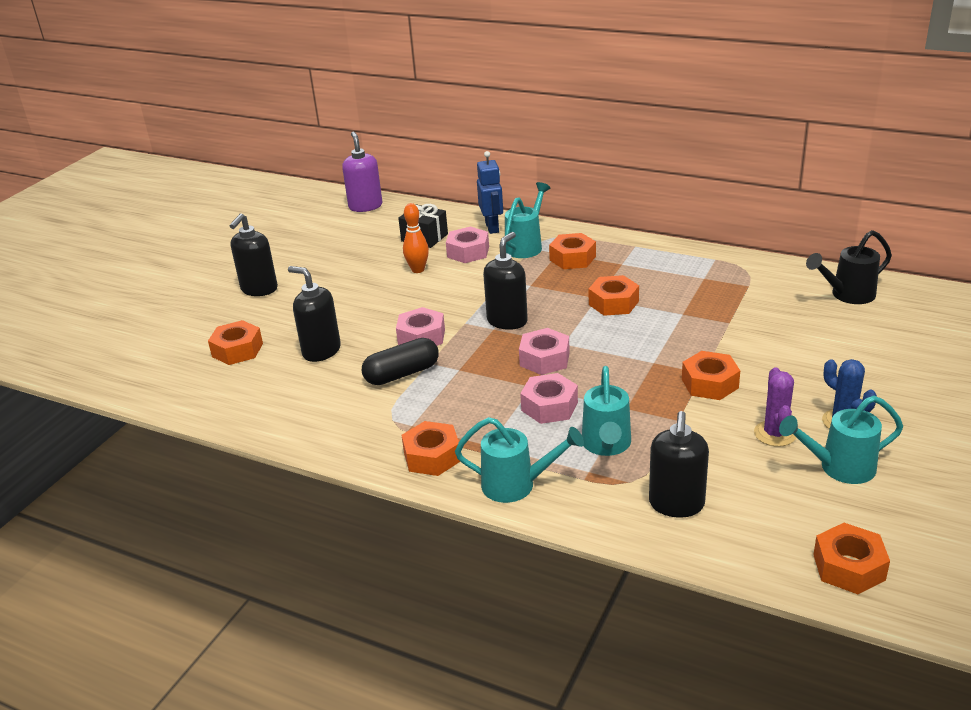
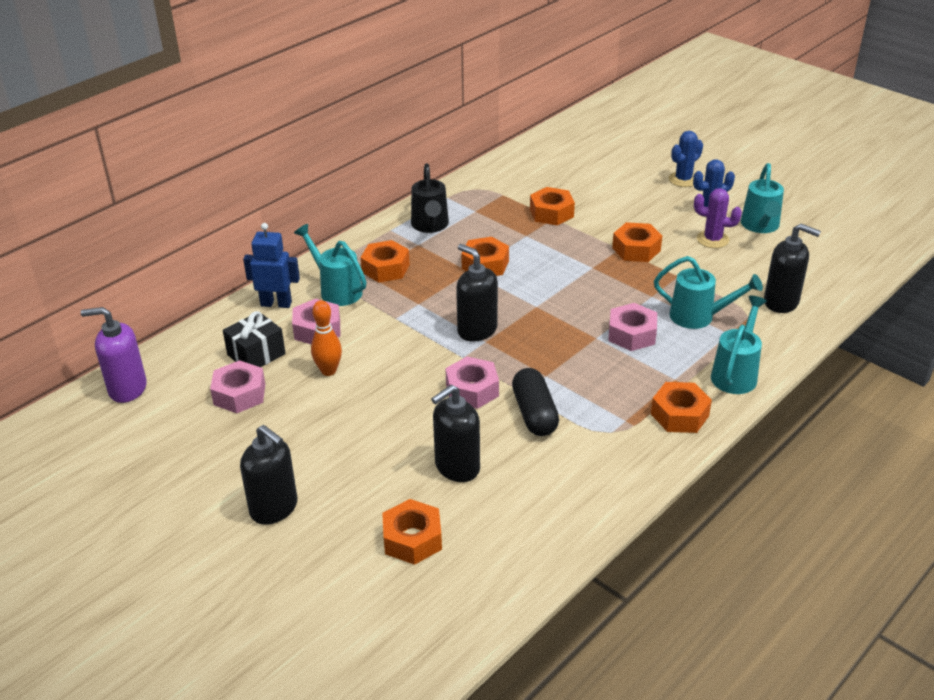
camera: 75 degrees left, 5 degrees up
(544, 359) = (556, 322): pink nut -> pink nut (239, 394)
(847, 295) = (547, 159): black watering can -> black watering can (430, 226)
(849, 567) = (861, 253): orange nut -> orange nut (551, 213)
(897, 392) = (683, 179): none -> blue cactus

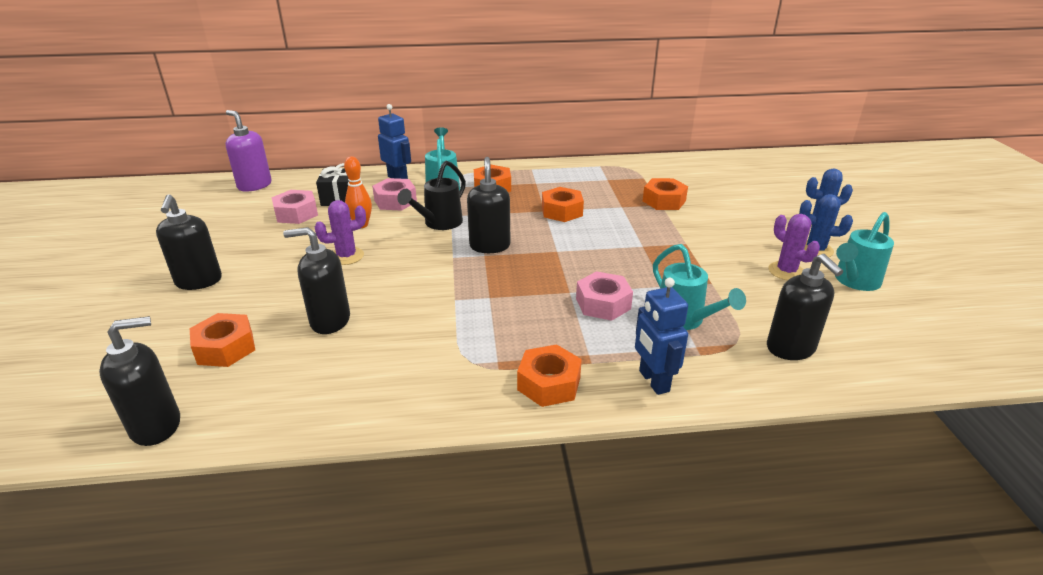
camera: 40 degrees right, 5 degrees down
(370, 407) = (346, 256): none -> purple cactus
(430, 226) = (561, 176): black watering can -> black watering can (439, 223)
(469, 618) = (156, 426): none -> black soap dispenser
(472, 390) = (423, 279): pink nut -> none
(534, 413) = (438, 317): black capsule -> none
(636, 249) = (700, 249): orange nut -> none
(736, 374) = (653, 381): turquoise watering can -> blue robot

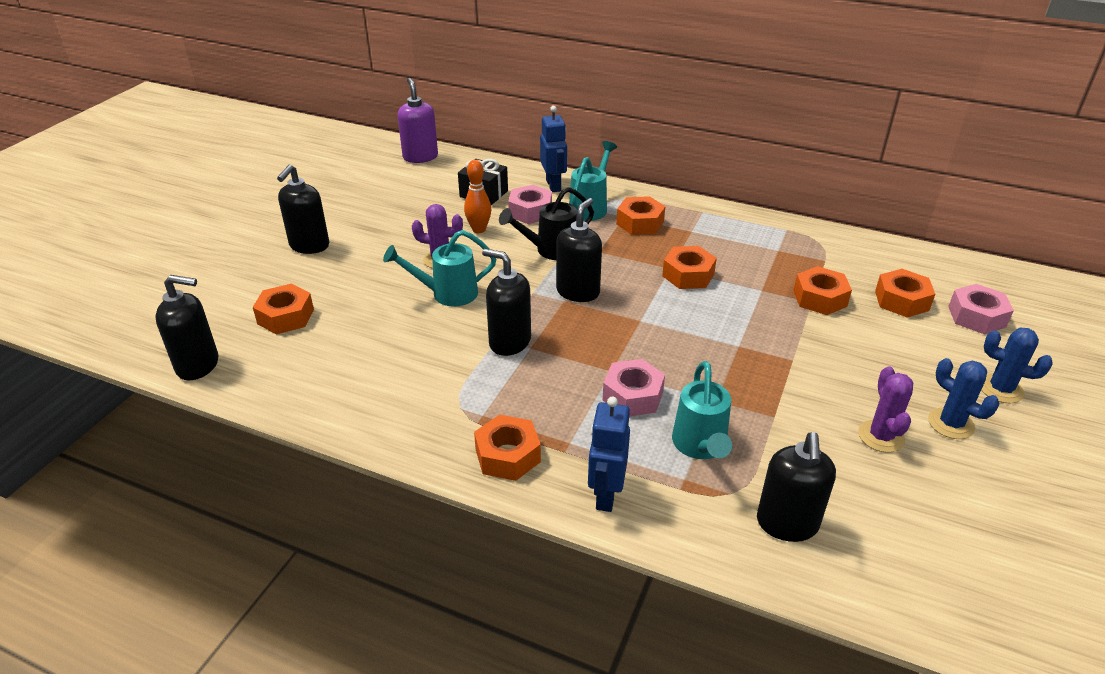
camera: 30 degrees right, 5 degrees up
(296, 214) = (432, 199): pink nut -> pink nut (976, 316)
(330, 321) = (378, 321): black soap dispenser -> black soap dispenser (509, 342)
(713, 188) = (901, 300): none -> orange nut
(854, 281) = (957, 481): turquoise watering can -> turquoise watering can (447, 294)

